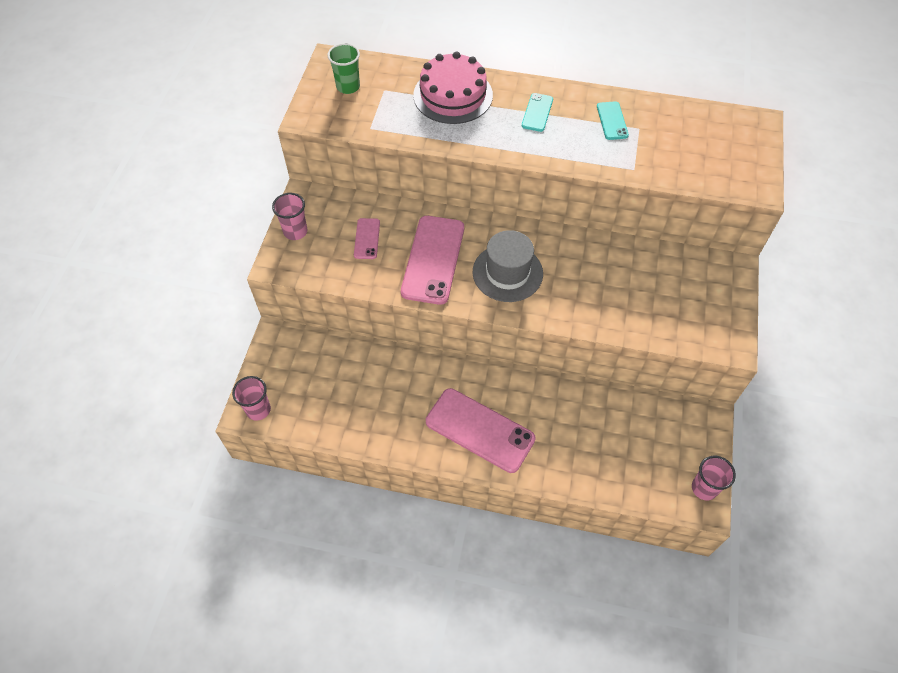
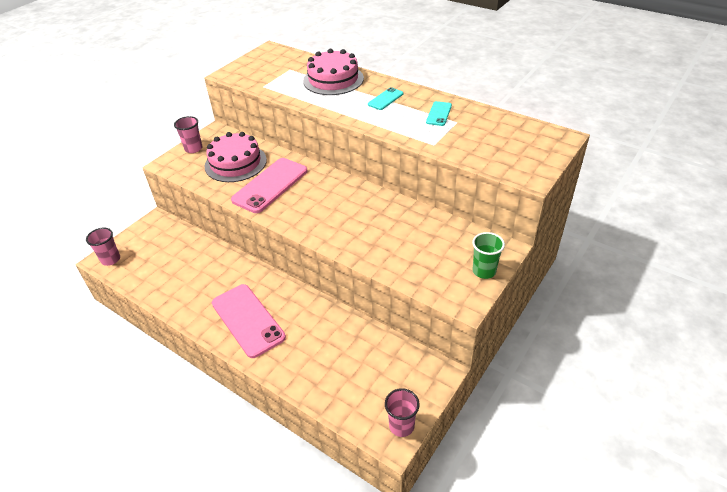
camera: 25 degrees right, 15 degrees down
(348, 87) = (267, 63): green cup -> green cup (484, 271)
(367, 239) = (235, 163): pink phone -> pink cake
(507, 273) = (317, 206): grey hat -> none

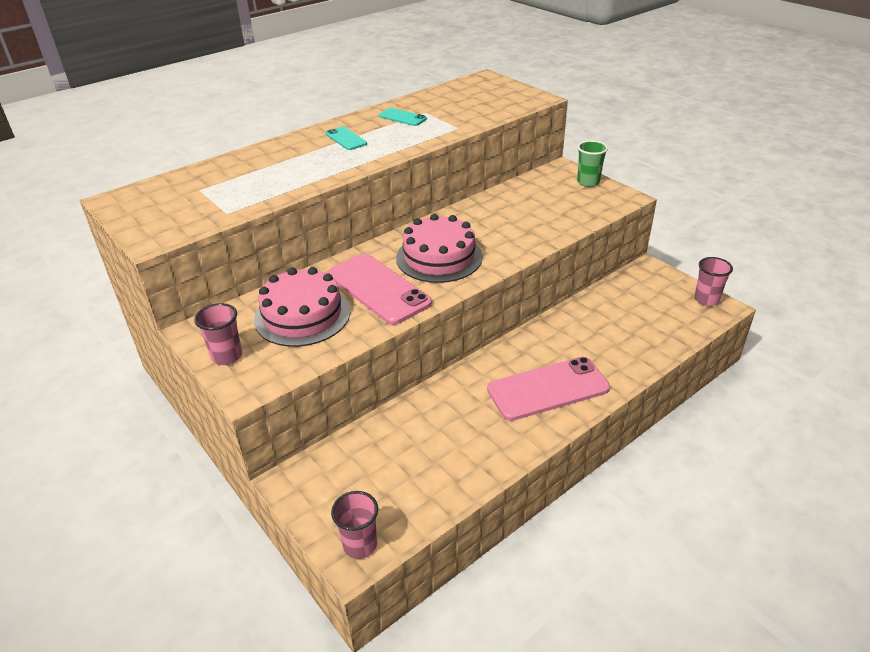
camera: 75 degrees left, 5 degrees down
(333, 79) = (265, 163): pink cake -> pink cake (439, 257)

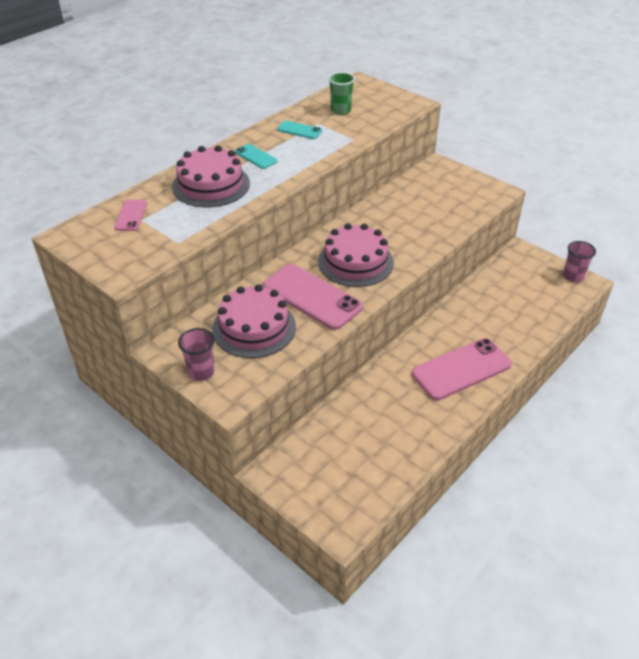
camera: 10 degrees left, 5 degrees up
(190, 185) = (131, 215): none -> pink phone
(287, 162) = (211, 185): none -> pink cake
(360, 545) = (344, 518): pink cup -> none
(588, 182) = (464, 177): green cup -> green cup (340, 110)

